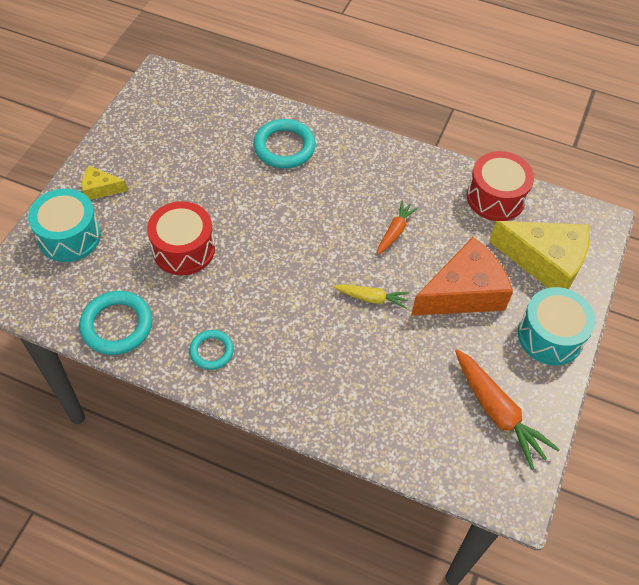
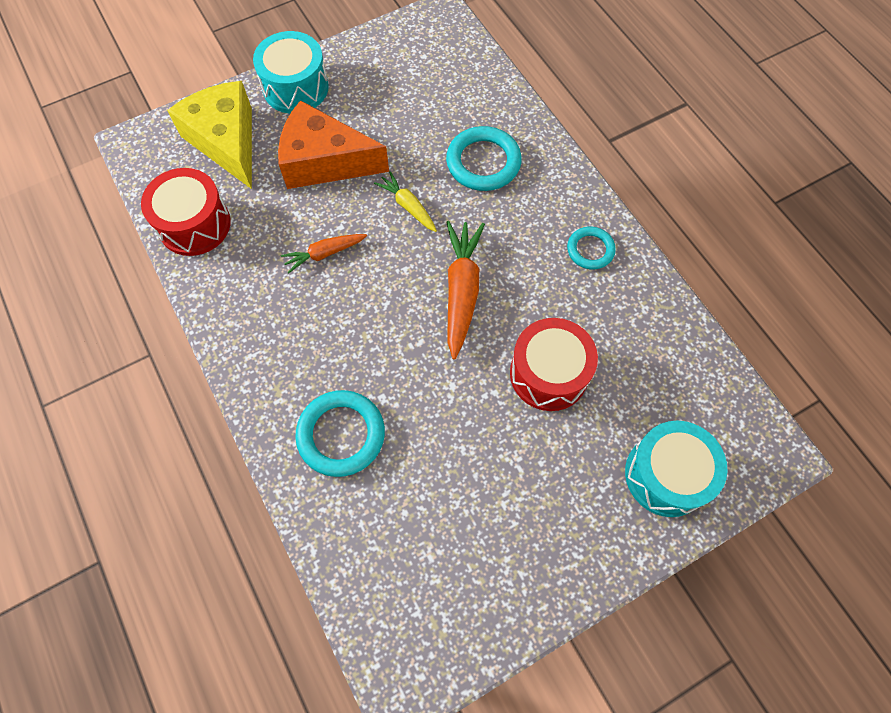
camera: 140 degrees left, 10 degrees up
(100, 189) = (596, 523): yellow cheese -> none
(117, 325) = (666, 331): turquoise ring -> turquoise ring (483, 162)
(497, 412) = (397, 66): orange carrot -> orange carrot (461, 291)

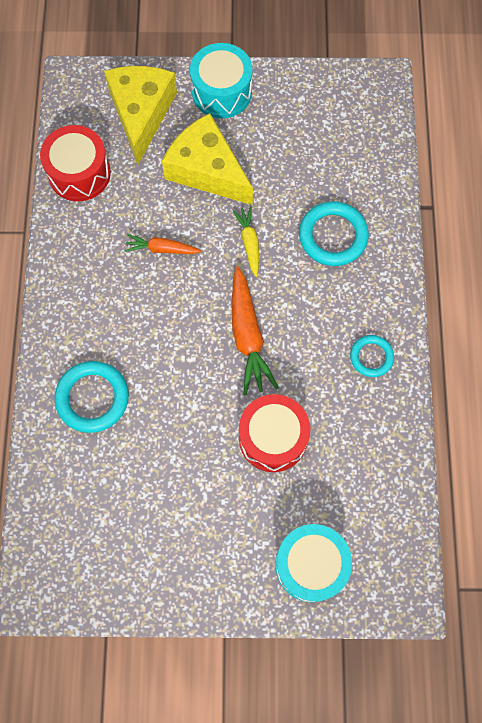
camera: 30 degrees right, 5 degrees up
(324, 161) = (207, 170): orange cheese -> yellow cheese
(461, 291) = (247, 336): orange carrot -> orange carrot turned 135 degrees clockwise

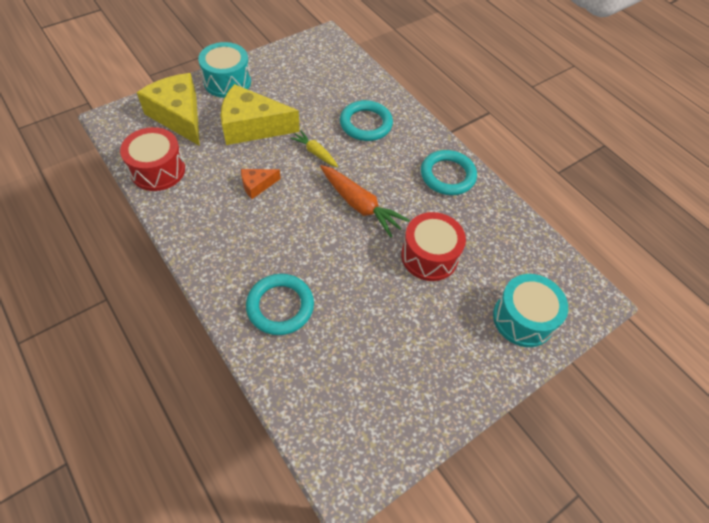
camera: 40 degrees left, 15 degrees down
(162, 249) = (257, 185): orange carrot -> orange cheese
(371, 357) = (447, 175): turquoise ring -> turquoise ring, size x1.65

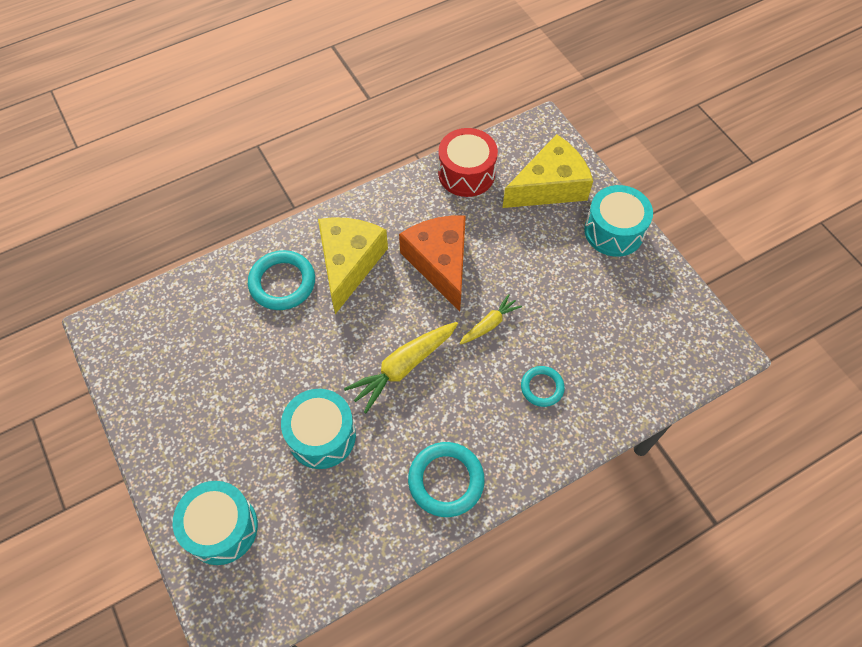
camera: 100 degrees right, 5 degrees up
(252, 126) = (534, 258): yellow cheese -> yellow cheese (349, 263)
(257, 185) = (440, 263): orange cheese -> orange cheese, size x2.09
(360, 205) = (403, 367): orange carrot -> yellow carrot
(366, 124) = (542, 387): turquoise ring -> turquoise ring, size x0.61
(429, 256) = (322, 436): red drum -> turquoise drum

